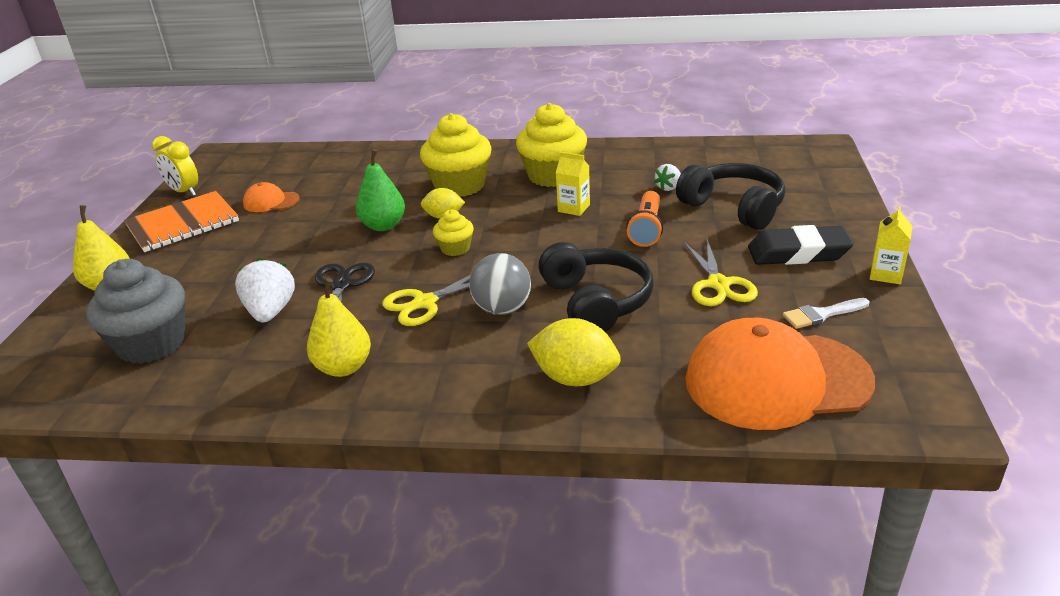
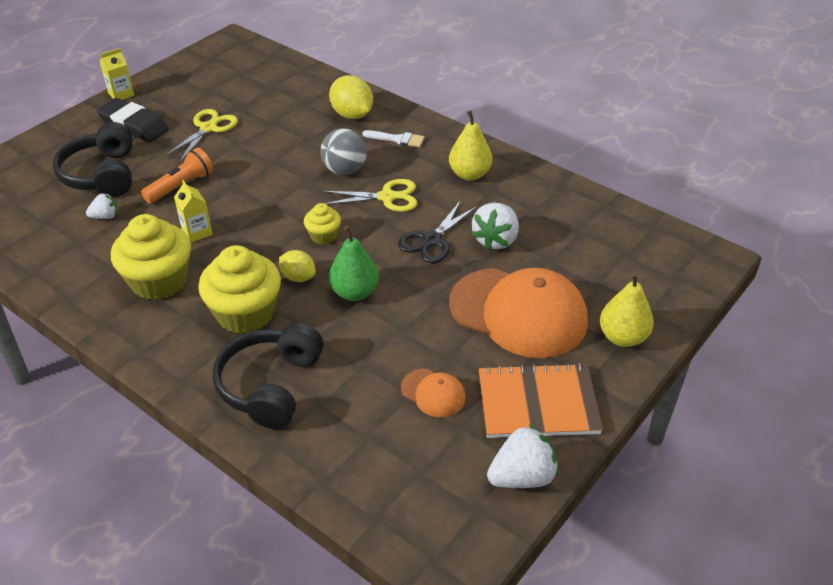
camera: 150 degrees left, 10 degrees up
(152, 344) = (591, 250): grey cupcake -> none
(184, 192) = (522, 477): yellow clock -> white strawberry
(596, 302) = (287, 149): black headphones -> black headphones (270, 385)
(776, 380) = (264, 75): orange cap -> orange cap (518, 313)
(821, 314) = (191, 91): white brush -> white brush (397, 139)

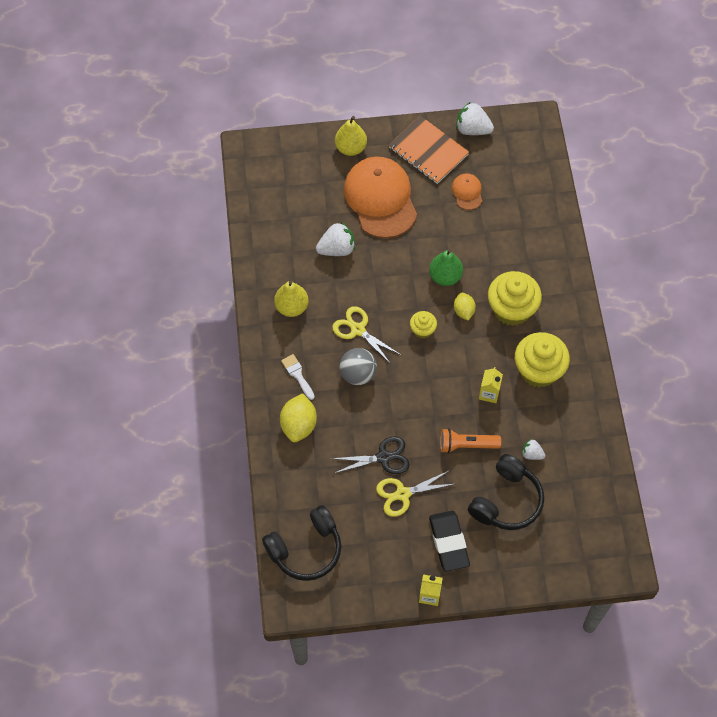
camera: 135 degrees left, 20 degrees up
(270, 385) = (536, 256): black headphones -> black headphones (306, 549)
(432, 240) = (369, 277): black scissors -> black scissors (383, 457)

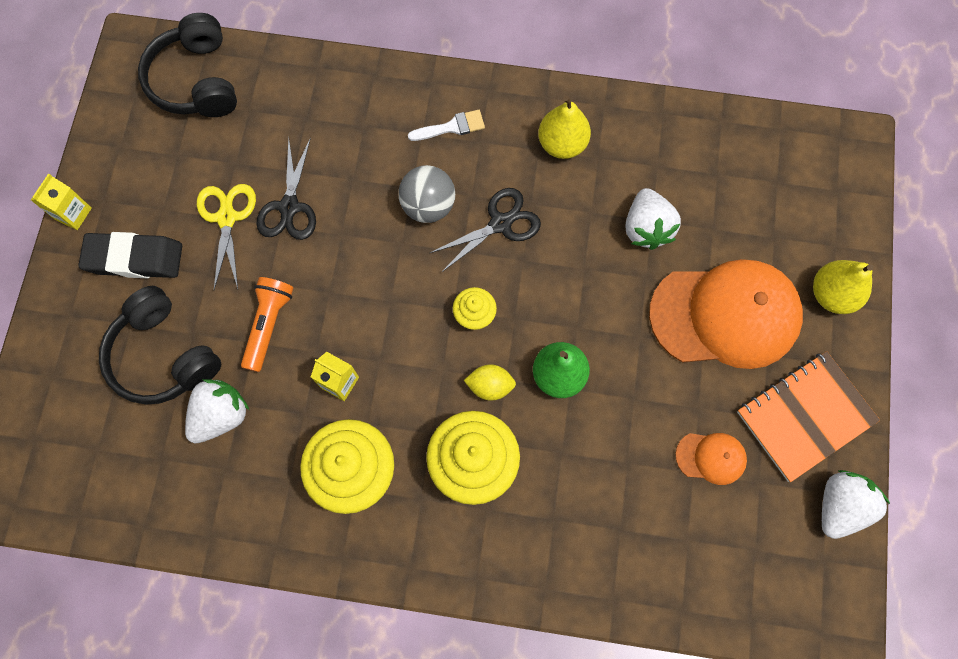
camera: 105 degrees right, 10 degrees up
(299, 425) = (374, 112): yellow lemon -> none
(358, 330) = (500, 223): yellow scissors -> black scissors
(531, 454) = (221, 415): white strawberry -> white strawberry, size x1.77

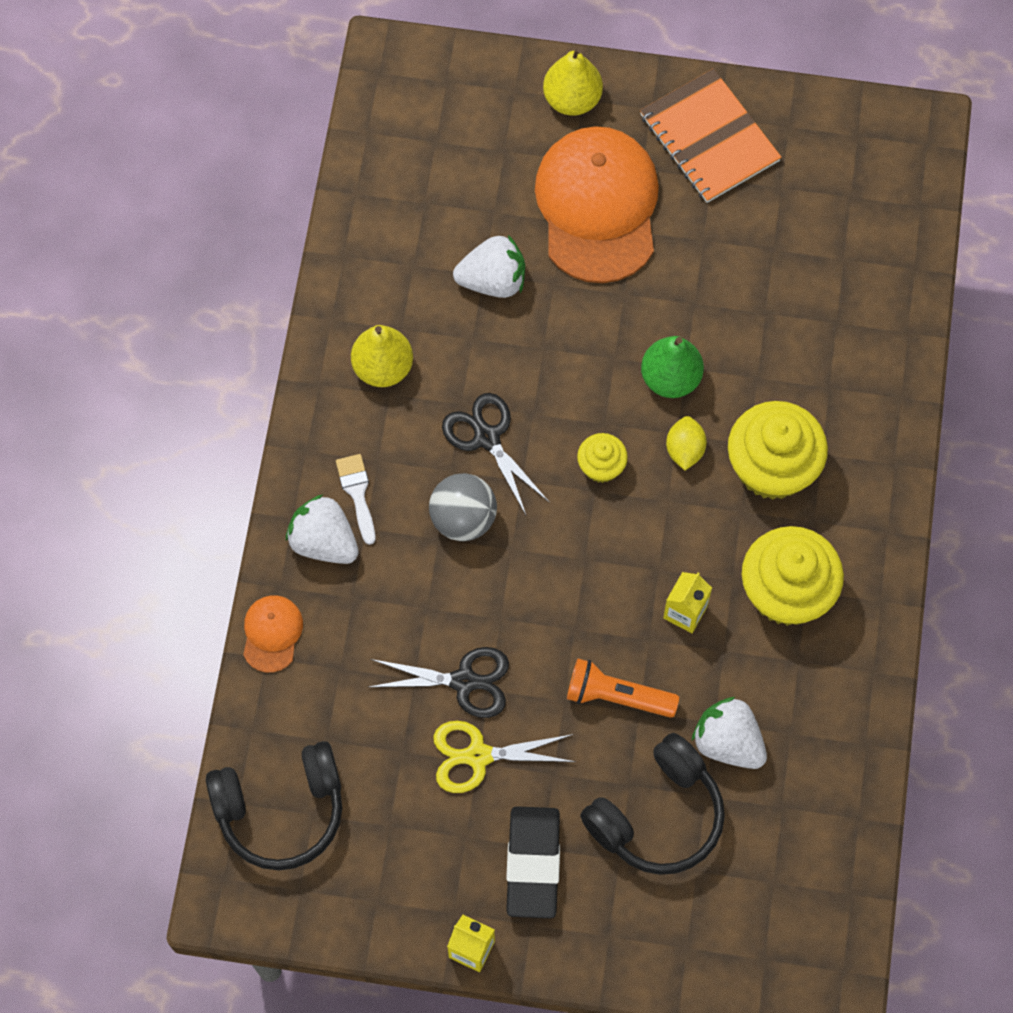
camera: 90 degrees left, 5 degrees down
(711, 457) = (757, 231): orange cap -> orange cap (272, 633)
(839, 505) = (801, 116): white strawberry -> white strawberry (324, 542)

